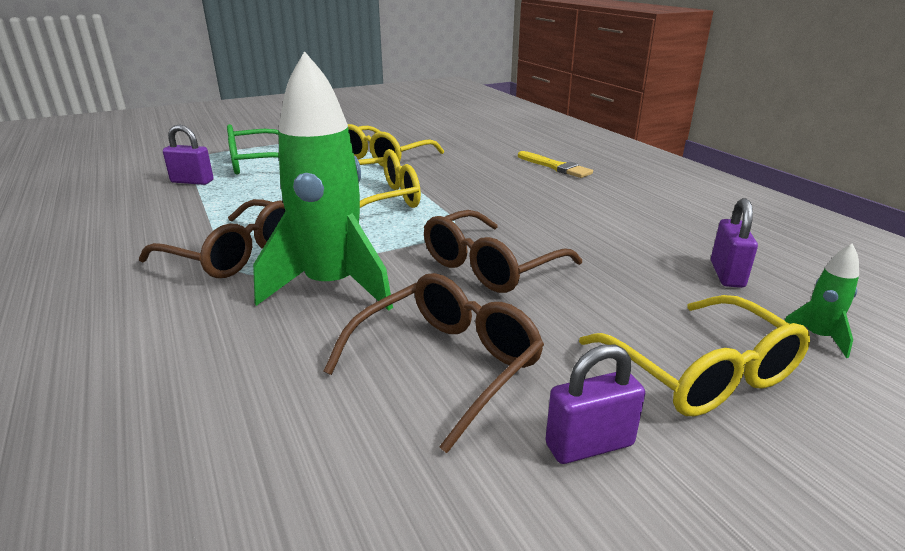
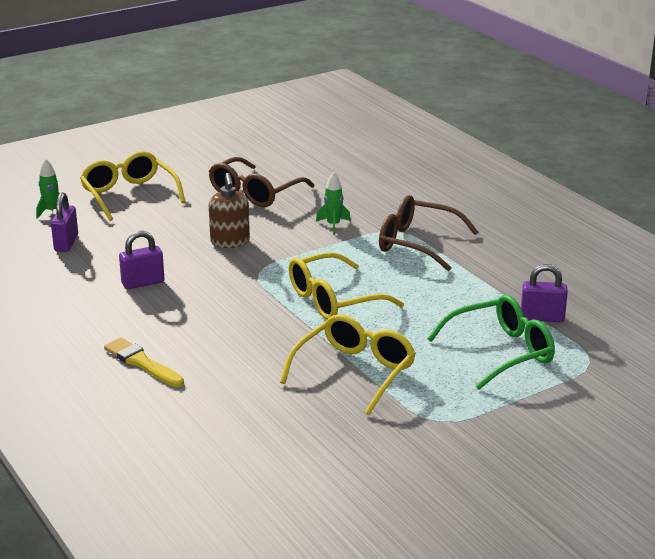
camera: 175 degrees right, 0 degrees up
(332, 286) = (333, 225): green rocket -> green rocket, size x0.41
(489, 267) = (230, 242): brown glasses -> brown soap dispenser
(589, 445) = (194, 173): purple padlock -> purple padlock (143, 283)

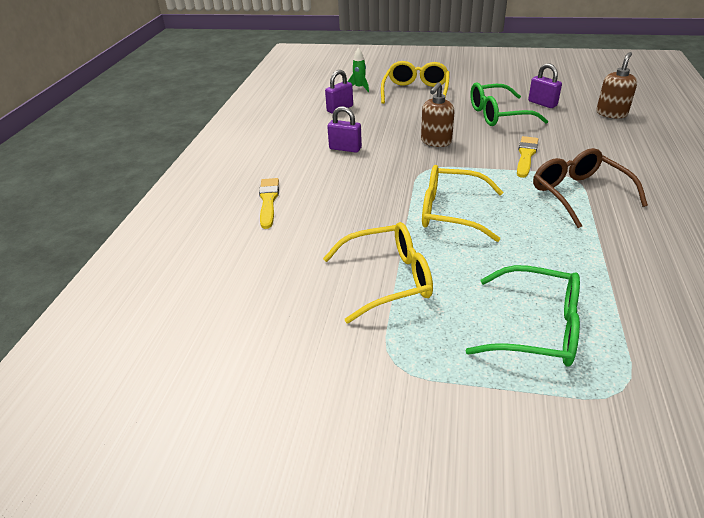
camera: 45 degrees right, 10 degrees up
(254, 193) = (497, 115): brown glasses -> green glasses
(333, 225) = (526, 155): green rocket -> yellow brush
(359, 158) = (611, 113): none -> brown soap dispenser
(542, 318) = (621, 314): purple padlock -> purple padlock (542, 103)

